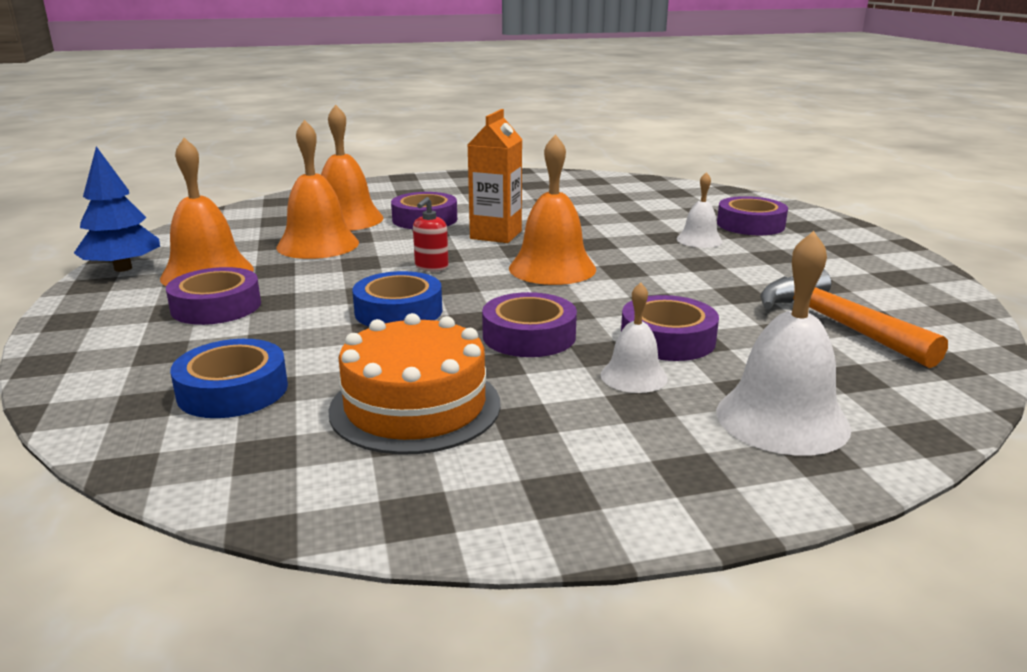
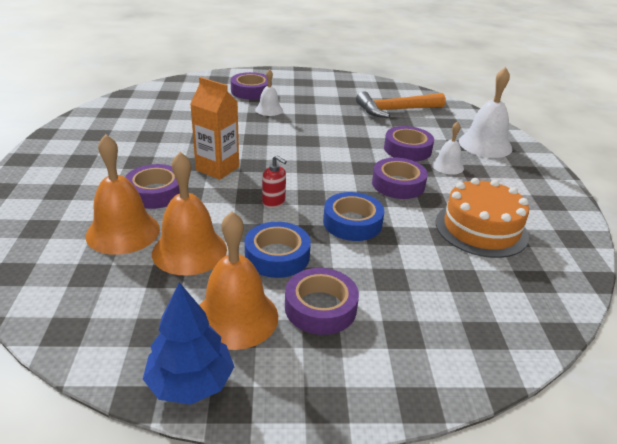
camera: 80 degrees left, 10 degrees up
(233, 390) = (465, 294): blue tape -> blue tape (277, 256)
(552, 268) = (296, 160): orange bell -> none

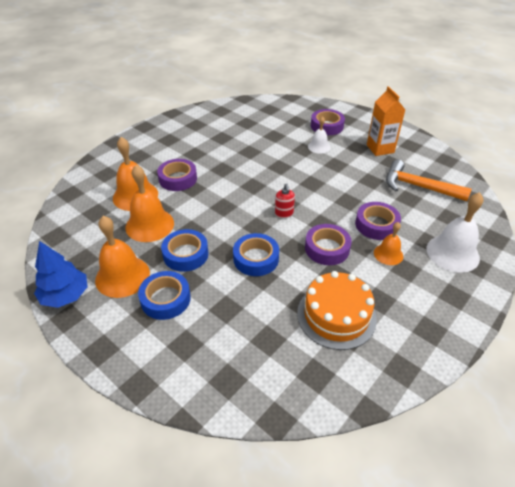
camera: 45 degrees right, 10 degrees up
(217, 168) = (229, 178): orange carton -> orange carton (380, 149)
(274, 202) = (230, 218): red soap dispenser -> red soap dispenser (284, 213)
(320, 307) = (165, 299): purple tape -> blue tape
(447, 166) = (388, 254): white bell -> orange bell

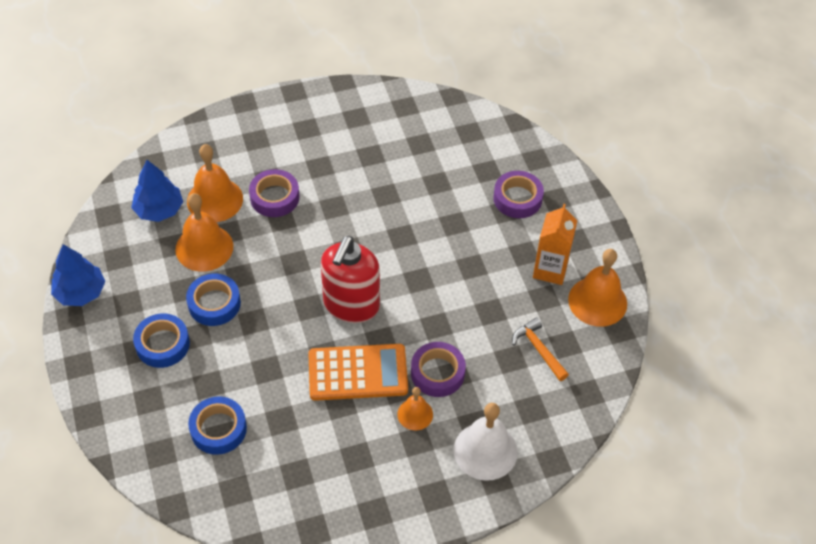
camera: 30 degrees right, 10 degrees up
(96, 217) = (159, 210): none -> blue tree
(122, 276) = (141, 297): orange bell -> orange bell (597, 301)
(256, 258) = (277, 345): blue tape -> blue tape (218, 429)
(284, 213) = (351, 305): red soap dispenser -> red soap dispenser, size x2.42
(319, 147) = (476, 228): white bell -> none
(327, 248) = (358, 373): purple tape -> orange calculator
(336, 315) = (301, 448): orange cake -> none
(418, 186) = (538, 349): orange hammer -> orange hammer, size x0.64

